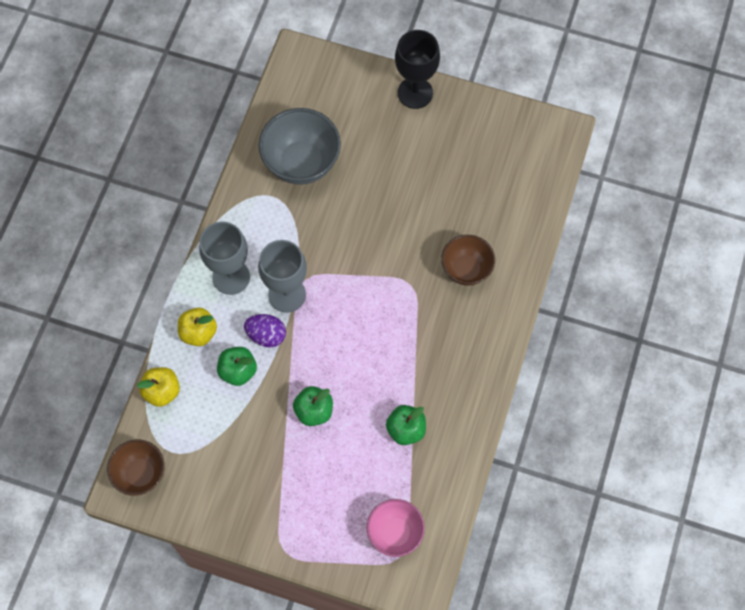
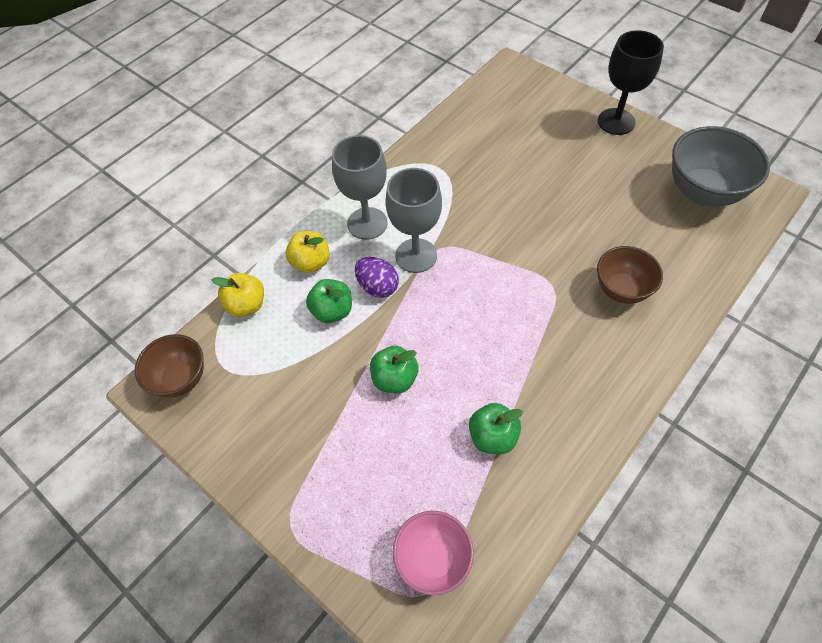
camera: 25 degrees right, 10 degrees down
(301, 163) = (480, 149): grey bowl -> grey bowl (703, 192)

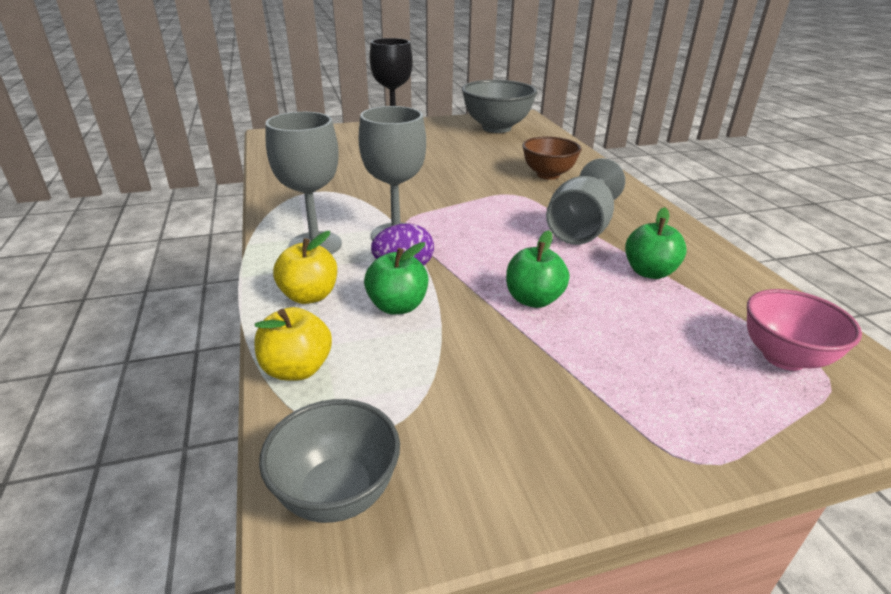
camera: 60 degrees left, 25 degrees down
(181, 379) = (337, 493): brown bowl -> grey bowl
(528, 362) = (580, 229): none -> grey goblet

